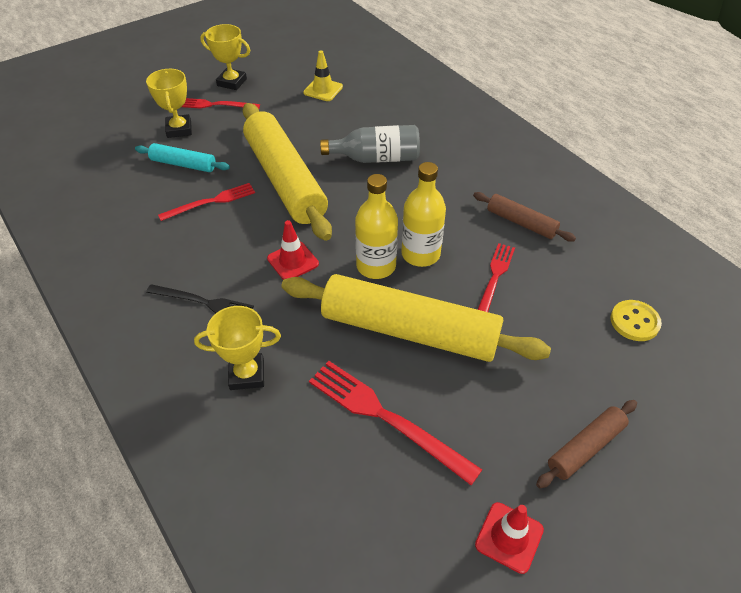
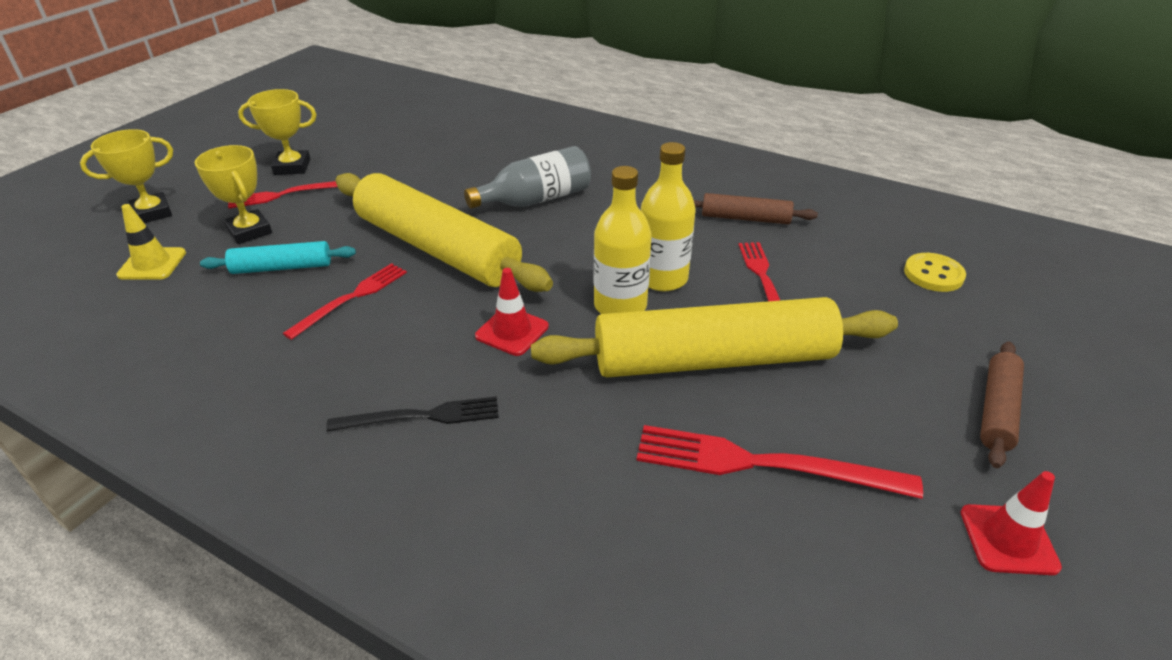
camera: 25 degrees left, 10 degrees down
(247, 374) = (546, 482): yellow trophy -> yellow trophy (152, 213)
(323, 90) = (419, 150): yellow traffic cone -> yellow traffic cone (152, 264)

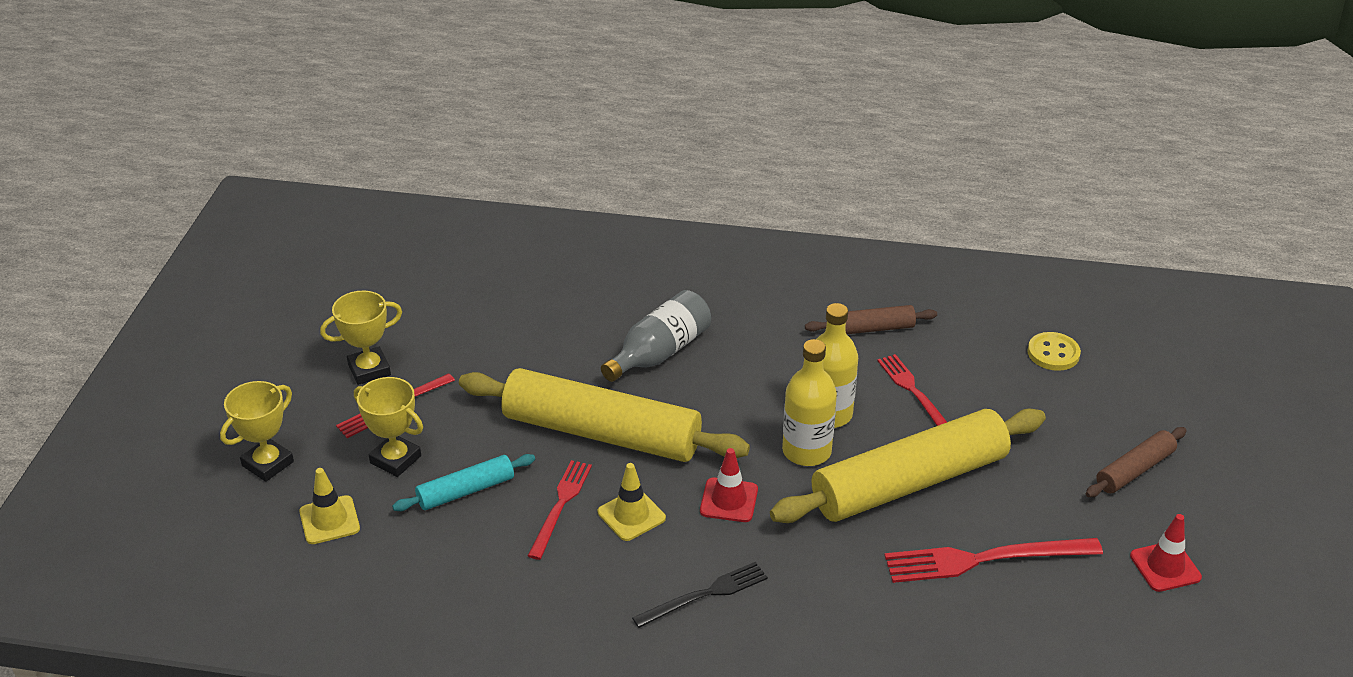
camera: 20 degrees left, 0 degrees up
(408, 322) = (631, 515): none -> yellow traffic cone
(997, 410) = (1134, 470): brown rolling pin -> brown rolling pin turned 45 degrees clockwise

